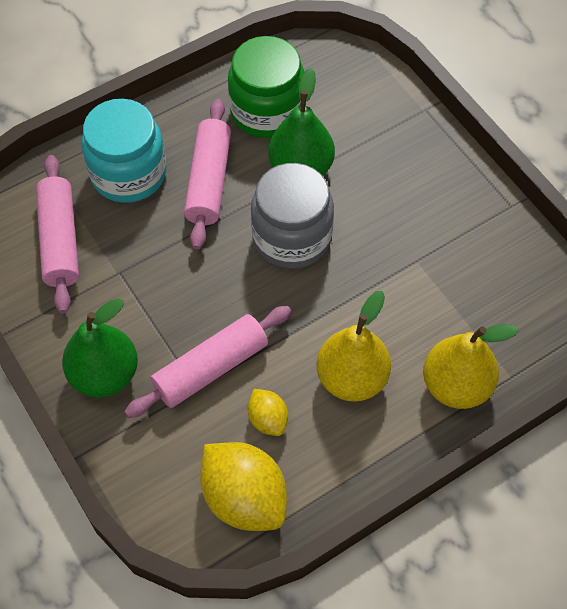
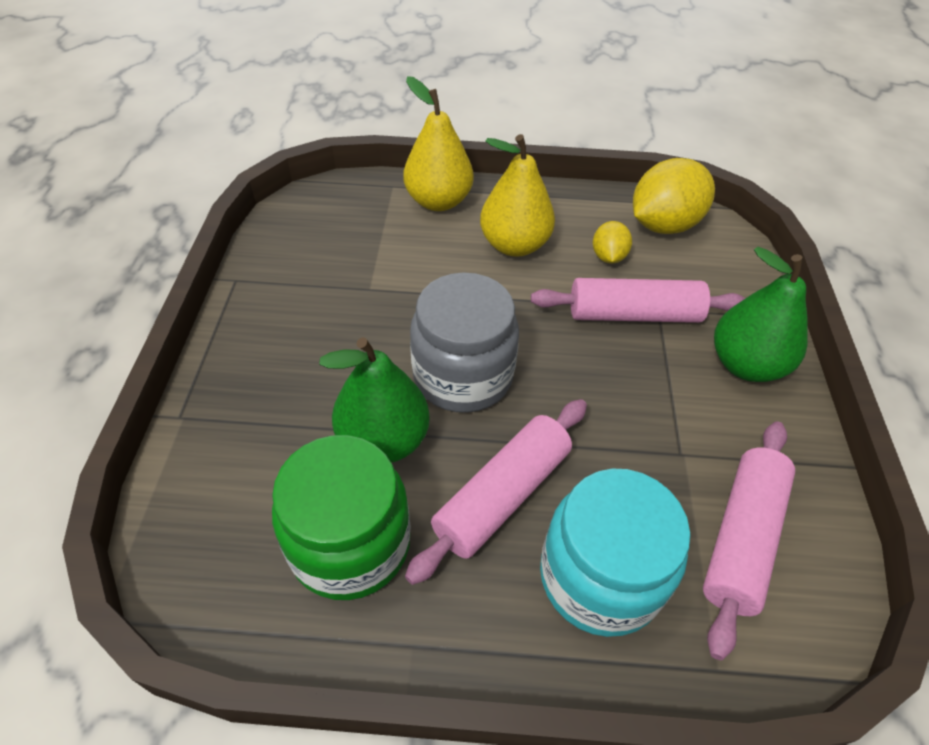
camera: 145 degrees left, 10 degrees down
(244, 498) = (663, 225): yellow lemon -> yellow lemon turned 60 degrees clockwise

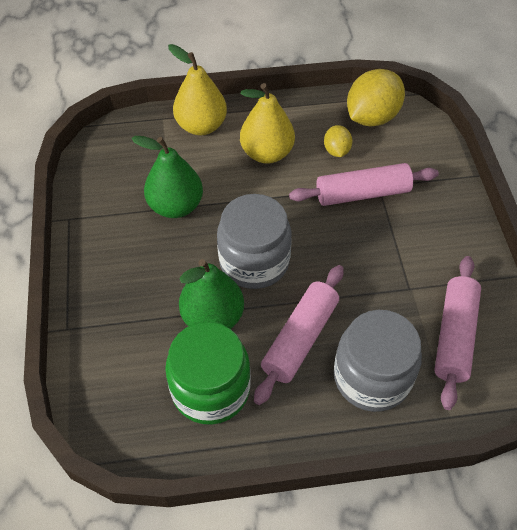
camera: 10 degrees left, 5 degrees up
(600, 576) = (371, 377): turquoise jar -> grey jar
(745, 364) = (443, 217): green pear -> green pear (176, 206)

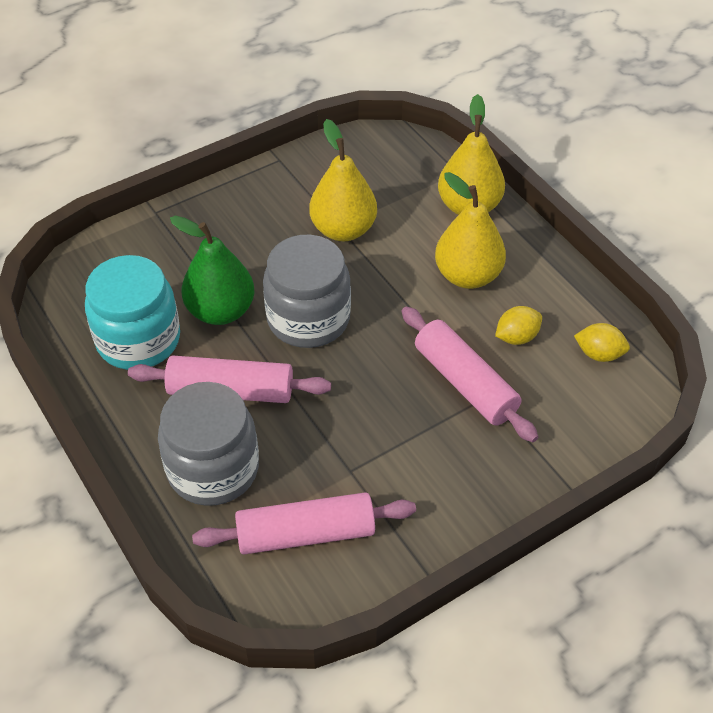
camera: 65 degrees right, 5 degrees down
(176, 206) = (343, 229): green pear -> yellow pear
(210, 389) = (138, 340): green jar -> turquoise jar
(372, 117) = (599, 354): yellow lemon -> yellow lemon, size x0.52

